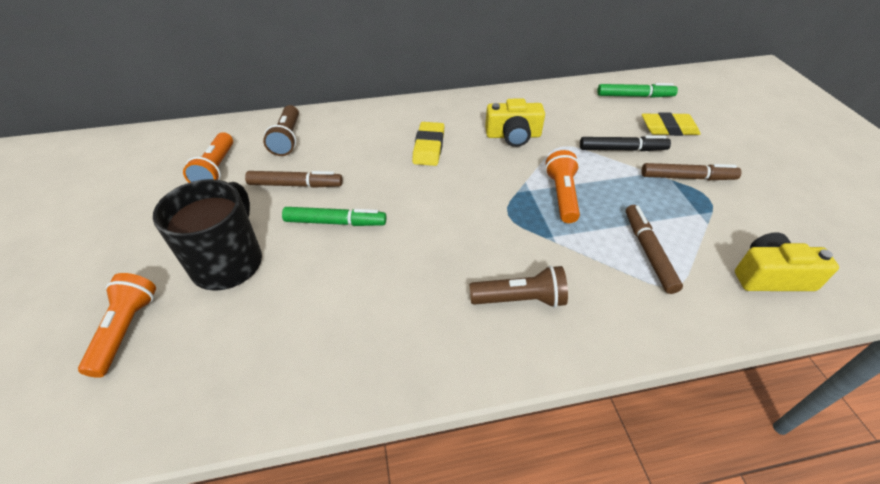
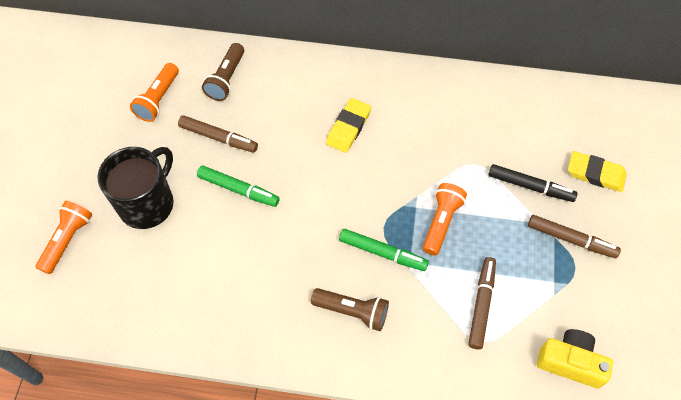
camera: 20 degrees right, 15 degrees up
(513, 135) = (434, 136): yellow camera -> none
(634, 96) = (589, 119): green marker -> green marker (382, 253)

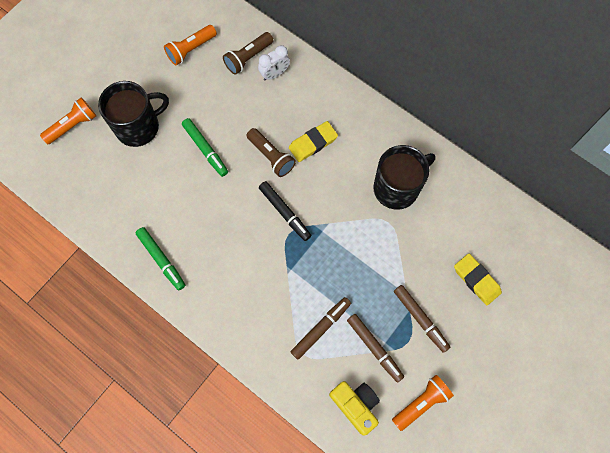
camera: 30 degrees right, 10 degrees up
(218, 137) = (215, 102): brown marker -> brown marker (374, 348)
(265, 81) = (274, 74): none -> white clock
(352, 311) = (228, 282): brown flashlight -> brown flashlight (271, 156)
(382, 253) = (276, 252): green marker -> green marker (161, 260)
(441, 222) = (333, 253): orange flashlight -> orange flashlight (421, 403)
(460, 128) = (397, 188): none -> black mug
(530, 186) = (418, 262): black marker -> black marker (284, 212)

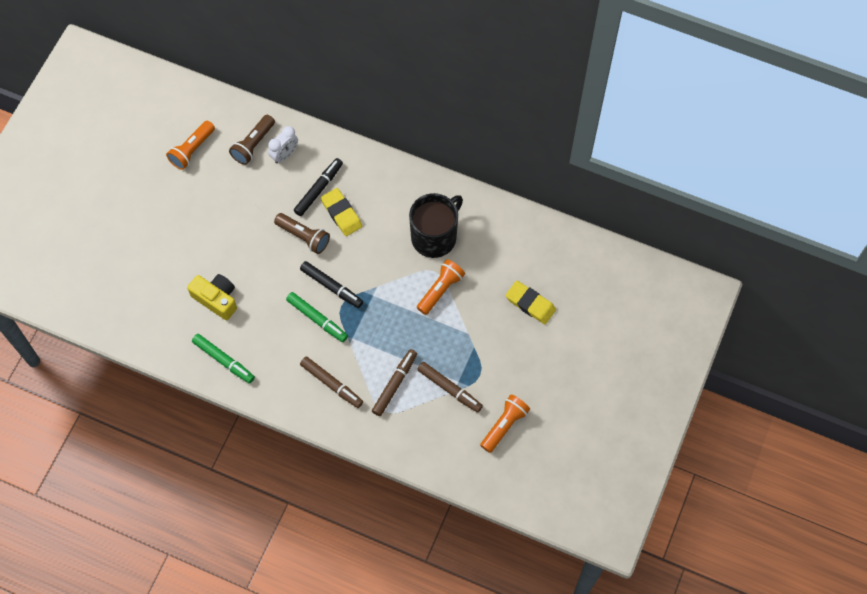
camera: 15 degrees left, 5 degrees down
(73, 125) = (94, 255): orange flashlight -> orange flashlight (440, 290)
(138, 127) = (162, 240): black mug -> none
(205, 149) = (236, 245): green marker -> green marker (317, 319)
(297, 114) = (318, 189): none -> black marker
(313, 143) = (341, 214): yellow eraser -> yellow eraser turned 75 degrees counterclockwise
(355, 405) = (444, 443): yellow camera -> yellow camera (216, 299)
(420, 319) = (486, 352): brown marker -> brown marker (331, 384)

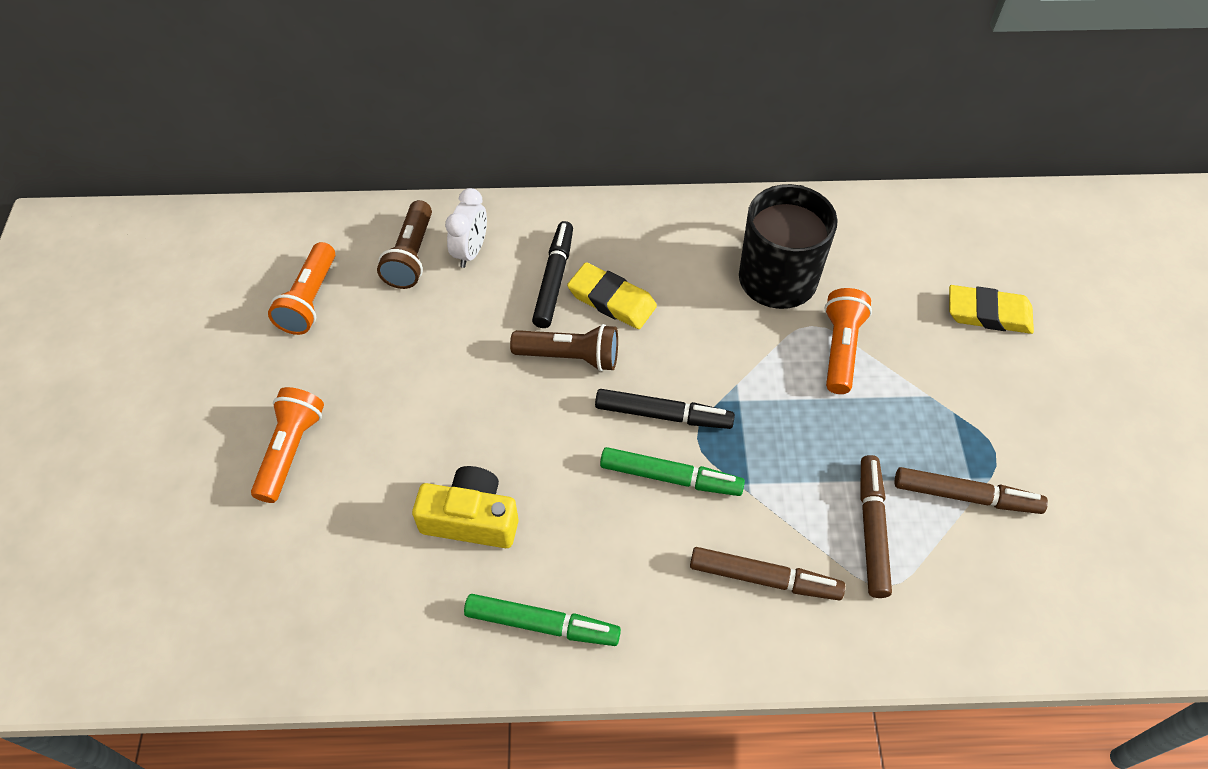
camera: 25 degrees left, 10 degrees down
(504, 425) = (1096, 517): orange flashlight -> orange flashlight (291, 450)

